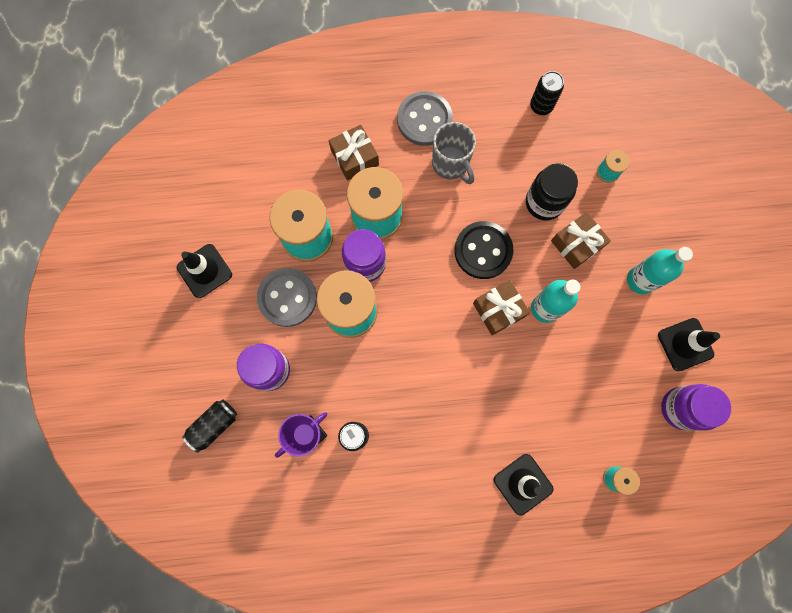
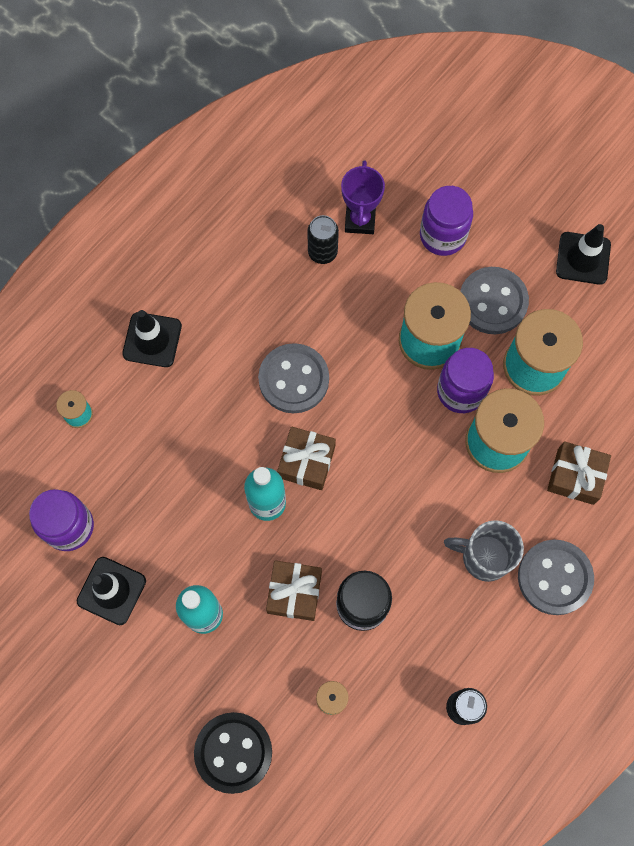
camera: 135 degrees right, 5 degrees down
(214, 425) = (438, 160): black can -> none
(457, 368) = (293, 379): none -> grey button
(483, 251) = (372, 502): black button -> black button (233, 752)

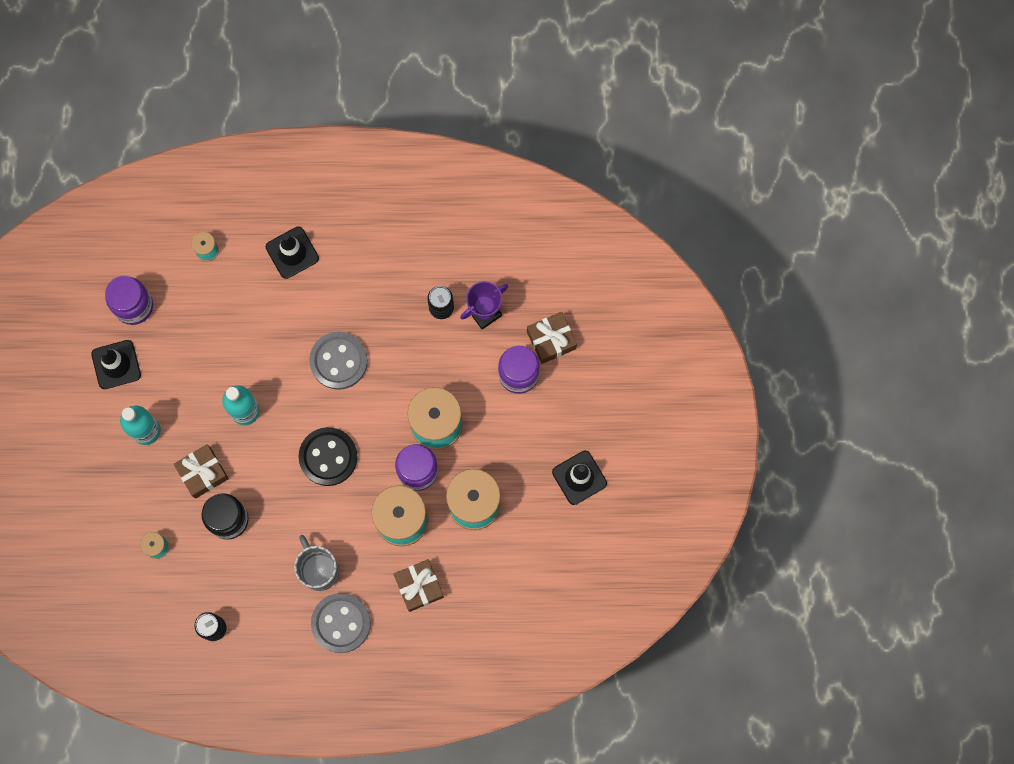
camera: 50 degrees right, 5 degrees up
(233, 752) = (80, 515): black button -> black button (328, 457)
(307, 462) = (291, 413): brown gift -> brown gift (551, 340)
(492, 302) = (497, 443): grey button -> none

